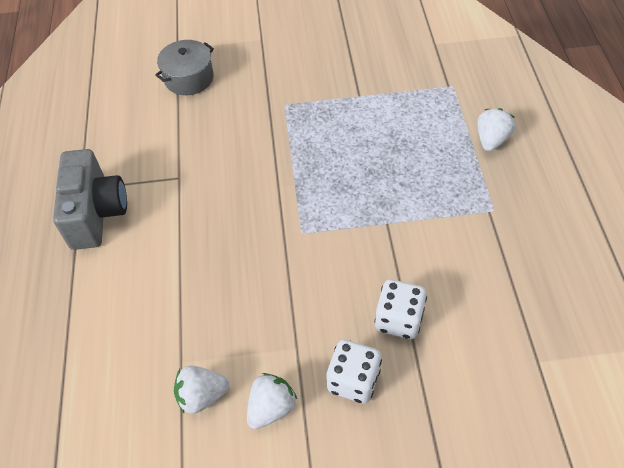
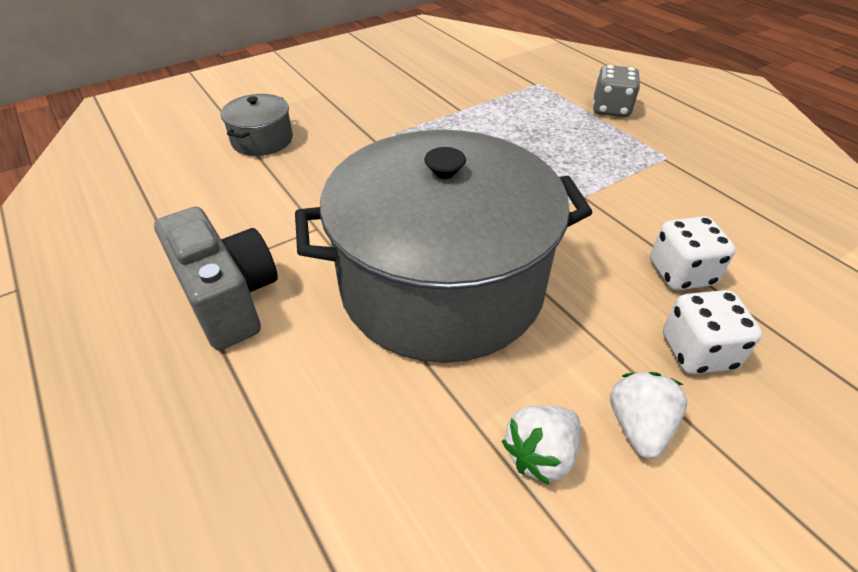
camera: 30 degrees left, 10 degrees down
(228, 257) = (442, 284): none -> grey pot
(491, 140) = (611, 109): white strawberry -> grey dice

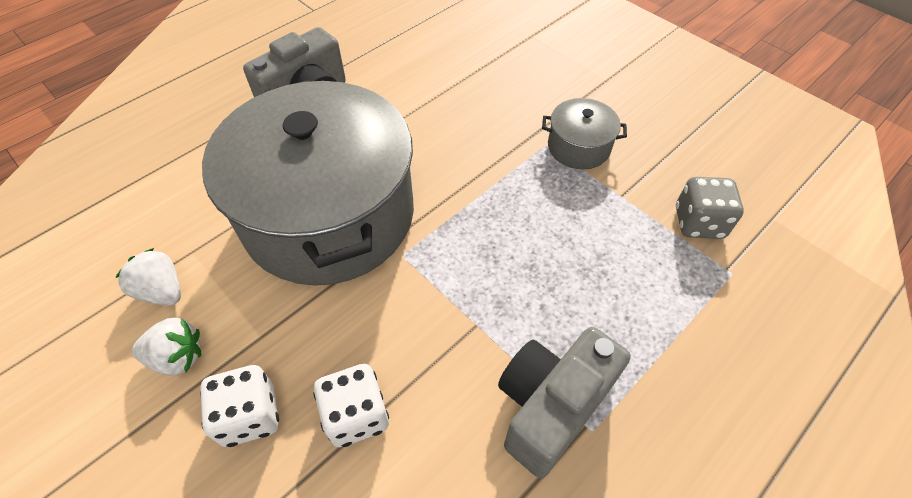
camera: 80 degrees right, 10 degrees up
(262, 140) = (505, 63): grey pot -> grey pot (578, 147)
(611, 109) = (695, 363): grey dice -> grey dice (698, 223)
(653, 171) = (550, 407): none -> grey camera

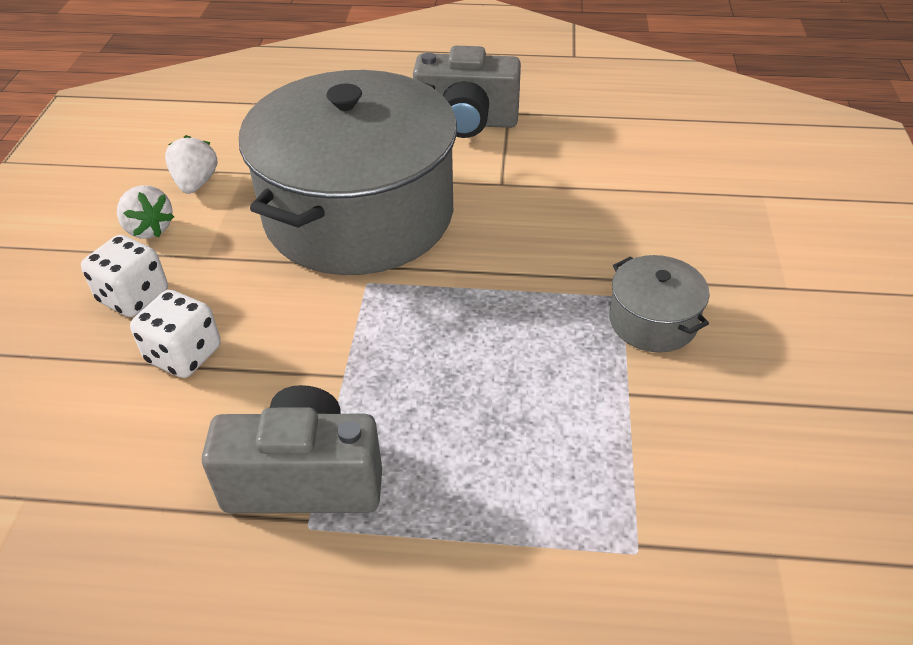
camera: 50 degrees right, 10 degrees down
(698, 223) = (675, 482): grey dice -> none

